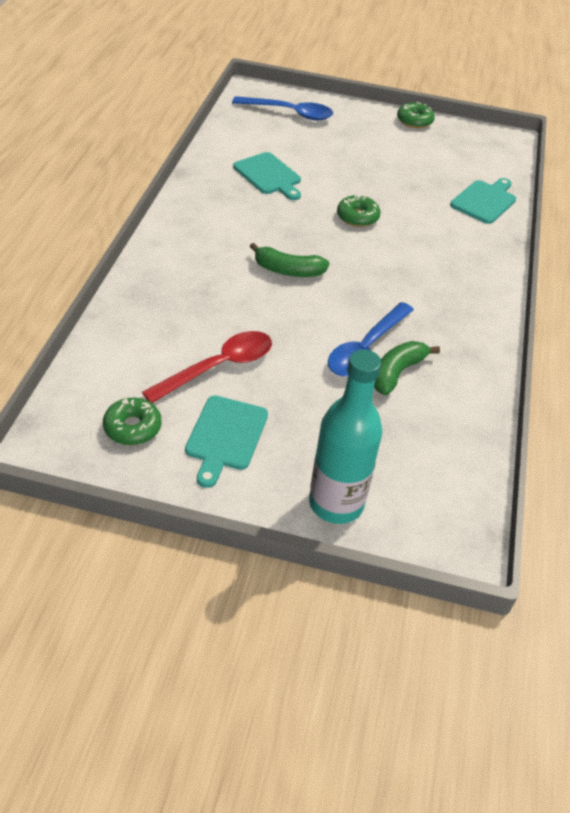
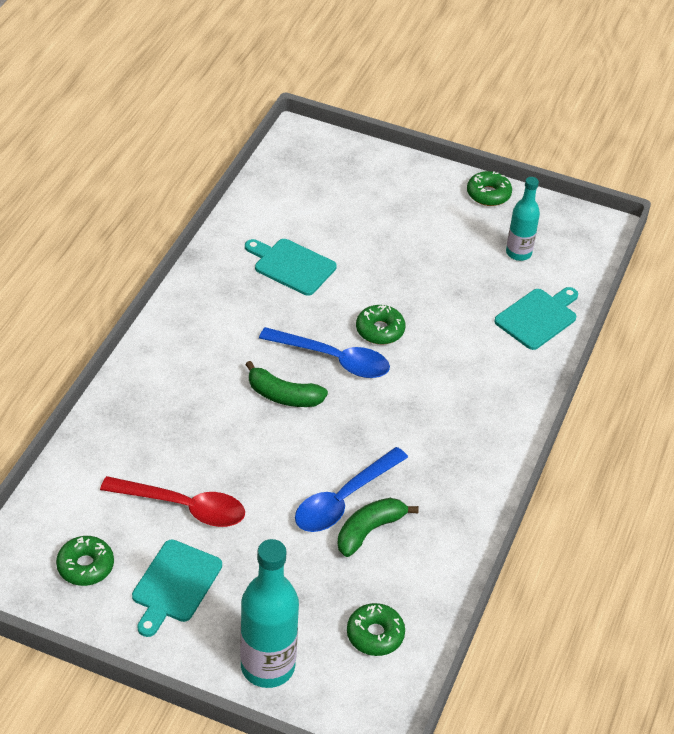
camera: 10 degrees right, 0 degrees up
(218, 367) = (183, 507): red spoon -> red spoon turned 45 degrees clockwise
(269, 175) = (291, 266): turquoise cutting board -> turquoise cutting board turned 150 degrees clockwise
(289, 113) = (337, 174): blue spoon -> blue spoon (333, 359)
(431, 463) = (375, 635): none -> green donut
(452, 158) = (518, 253): none -> turquoise bottle

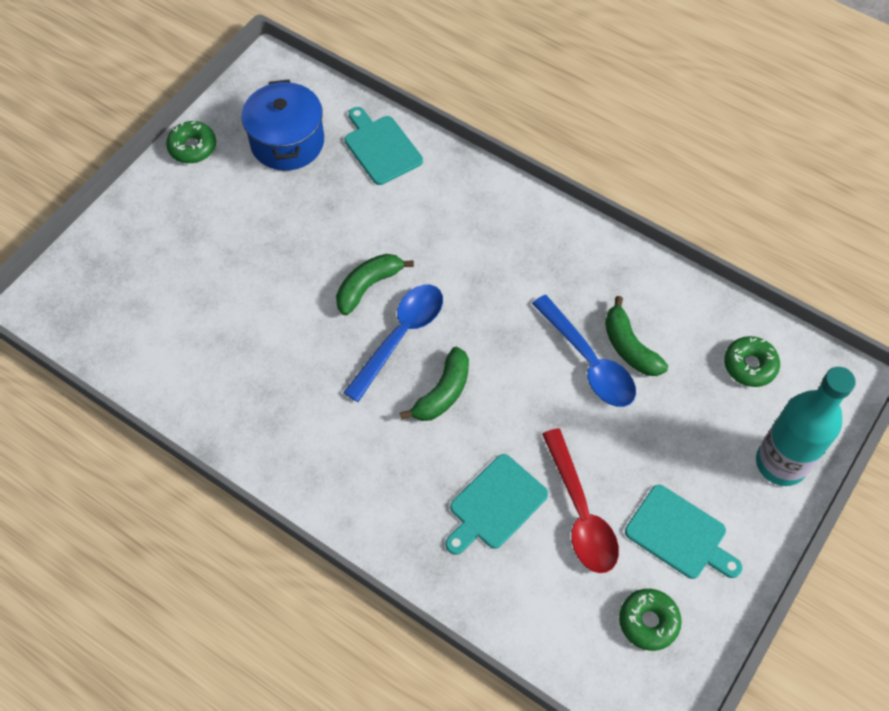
camera: 75 degrees left, 15 degrees up
(183, 507) = (580, 512): red spoon -> red spoon turned 135 degrees clockwise
(291, 266) = (251, 352): turquoise cutting board -> turquoise cutting board (495, 505)
(380, 330) = (368, 286): green donut -> green banana
(518, 253) = (287, 142): turquoise bottle -> blue pot

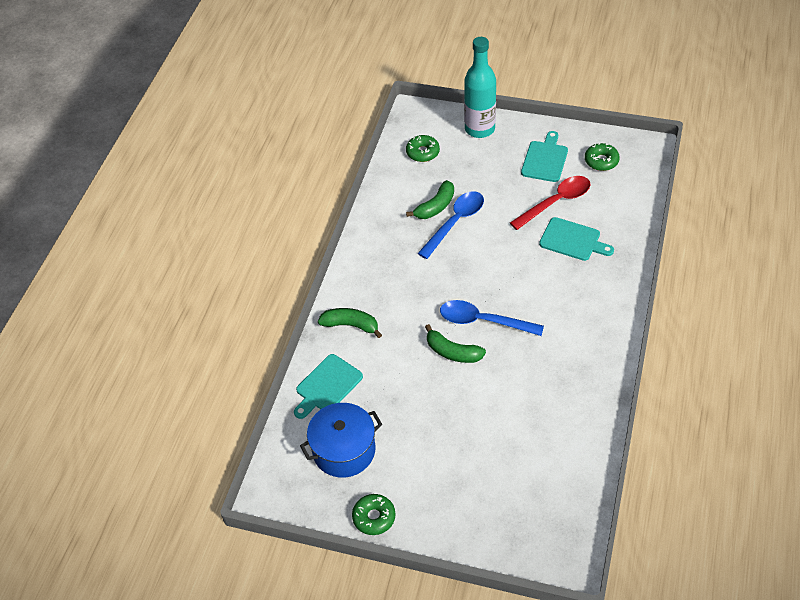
camera: 105 degrees left, 10 degrees down
(443, 393) = (513, 286): green banana -> green banana (351, 325)

